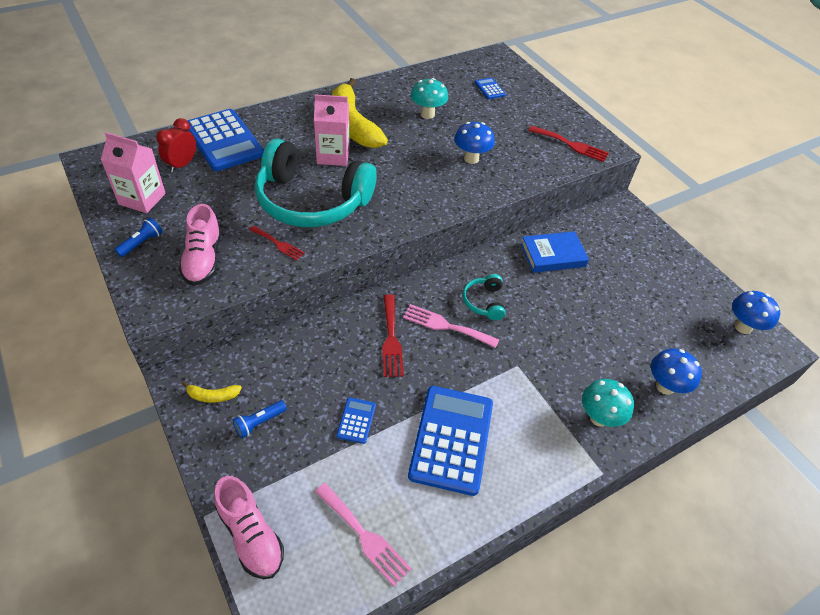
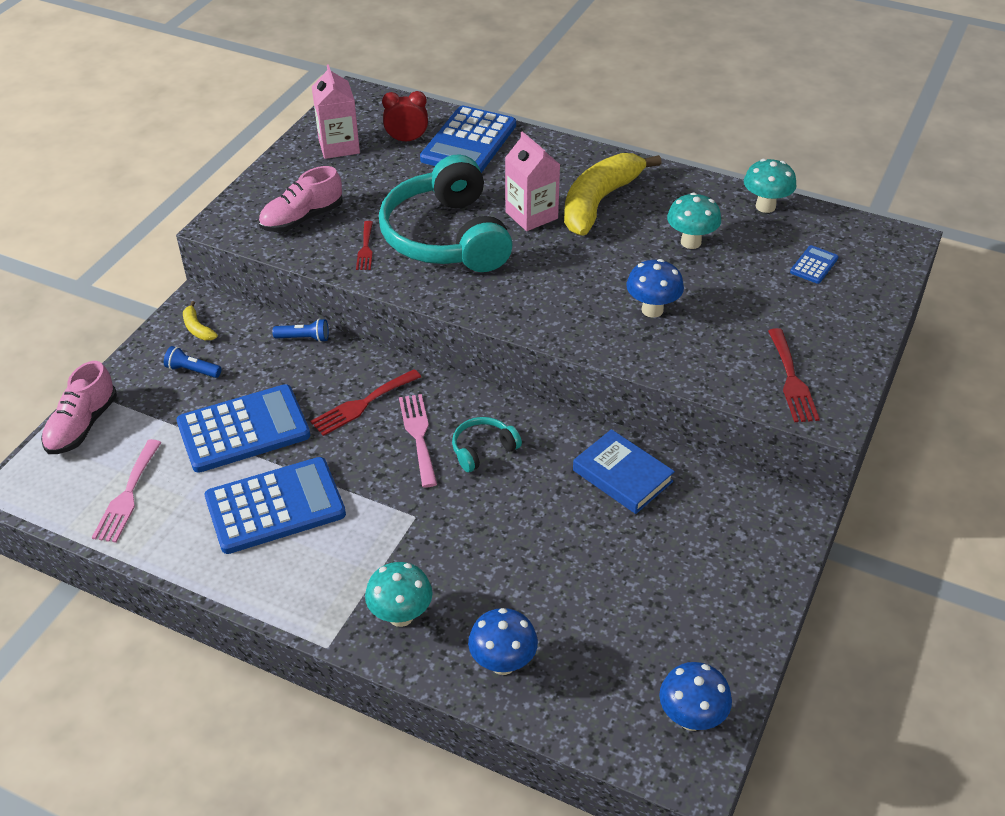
camera: 60 degrees right, 5 degrees down
(142, 243) = (287, 177): blue flashlight -> blue flashlight (304, 338)
(356, 420) = (243, 429): blue calculator -> blue calculator, size x2.28
(425, 76) = (765, 206): none -> turquoise mushroom

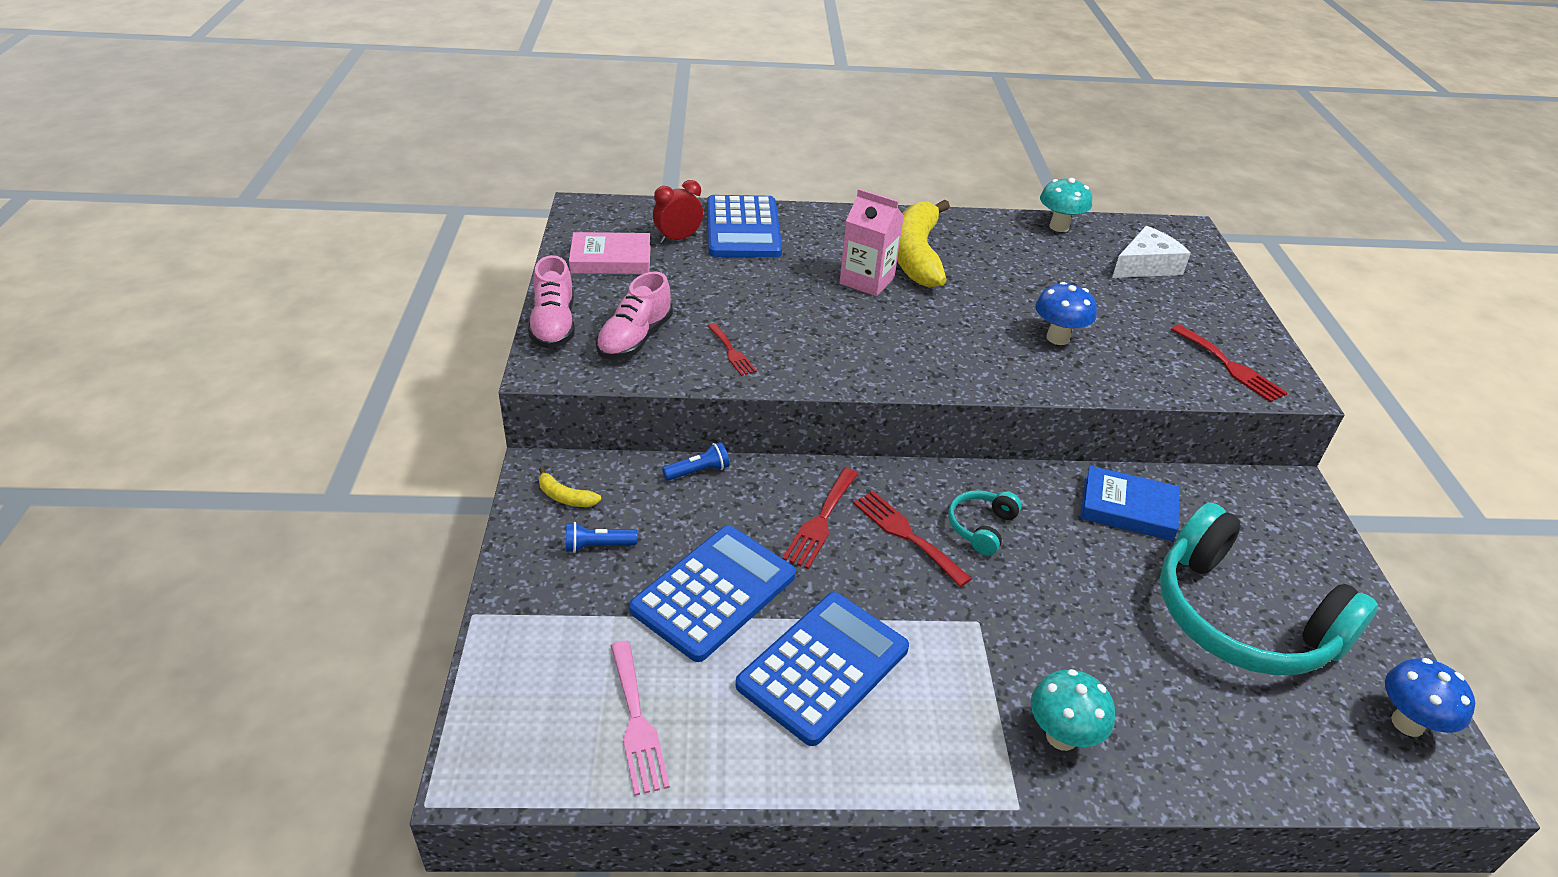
camera: 30 degrees left, 5 degrees down
(82, 425) = (509, 657): pink shoe -> pink shoe (554, 325)
(339, 146) = (611, 259): pink carton -> pink book
(418, 435) = (906, 534): pink fork -> red fork
(446, 237) = (804, 320): turquoise headphones -> turquoise headphones (1241, 619)
(503, 663) = (1202, 744): blue mushroom -> none
(691, 242) = (1030, 271): turquoise mushroom -> none
(814, 265) = (1146, 265): blue calculator -> white cheese

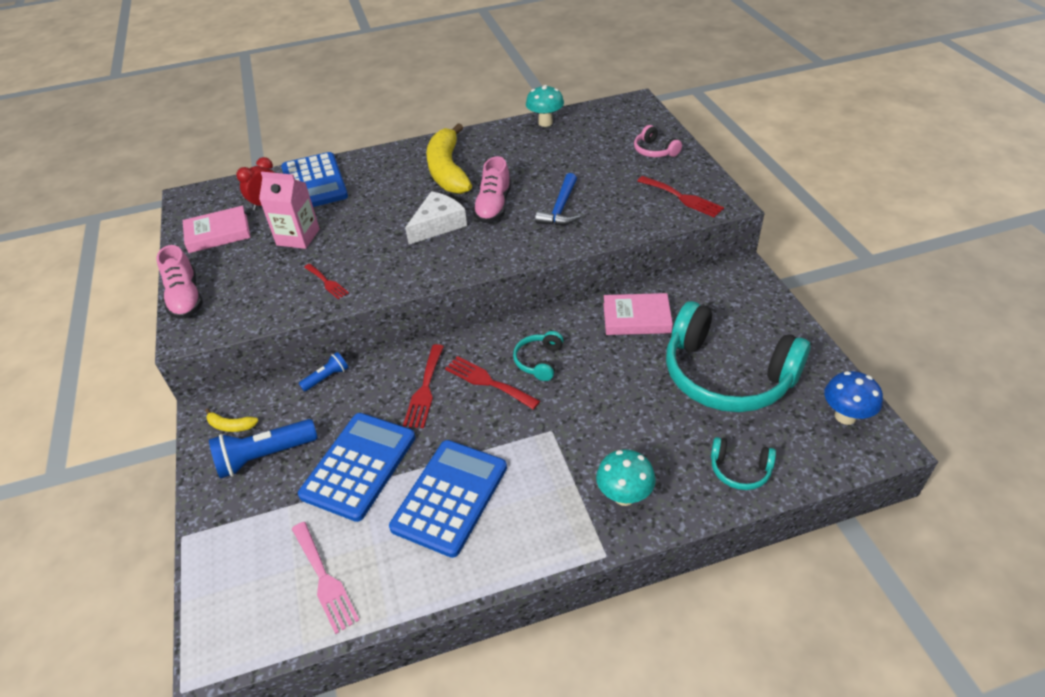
camera: 10 degrees left, 5 degrees up
(597, 546) = (264, 456): blue flashlight -> blue flashlight, size x1.85
(635, 339) = (251, 292): pink shoe -> pink shoe (493, 206)
(867, 281) = (415, 200): pink carton -> pink carton (298, 237)
(1057, 338) = (561, 208): blue mushroom -> blue hammer
(1127, 508) = (636, 318): blue book -> pink book
(1146, 265) = (611, 137): white cheese -> white cheese (438, 224)
(1202, 297) = (654, 151): none -> pink headphones
(1235, 751) = (739, 470): none -> turquoise headphones

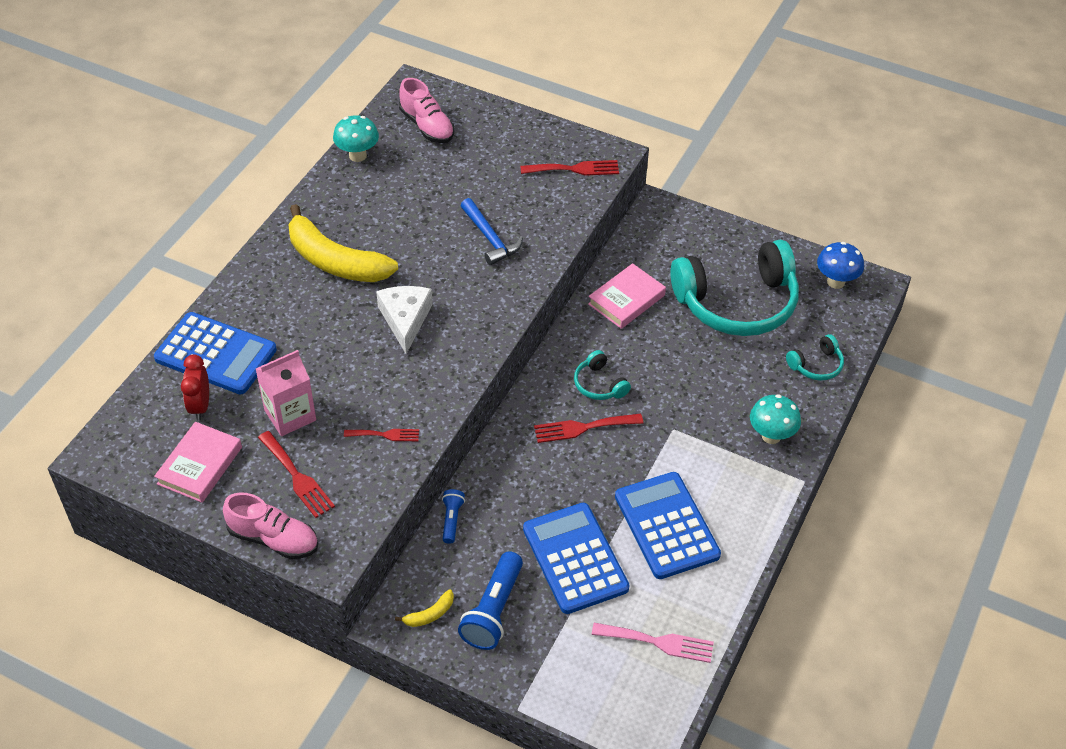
camera: 50 degrees left, 5 degrees up
(425, 389) = (544, 469): red fork -> red fork (297, 477)
(493, 206) = (429, 271): pink shoe -> pink shoe (427, 126)
(654, 151) = (496, 133): pink headphones -> none

